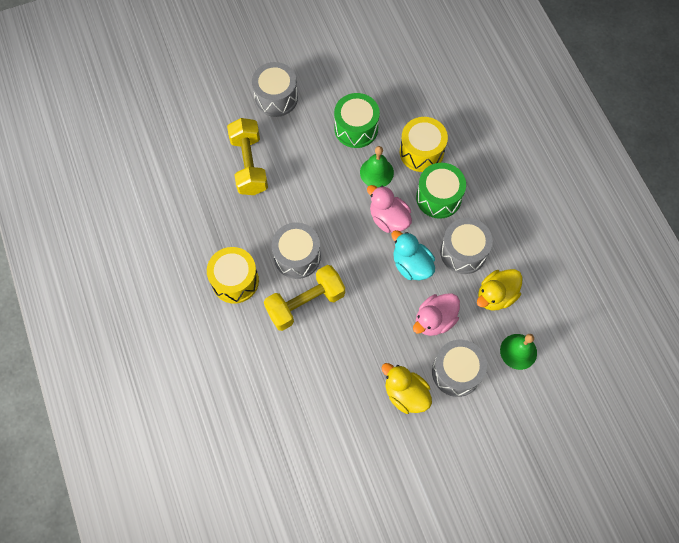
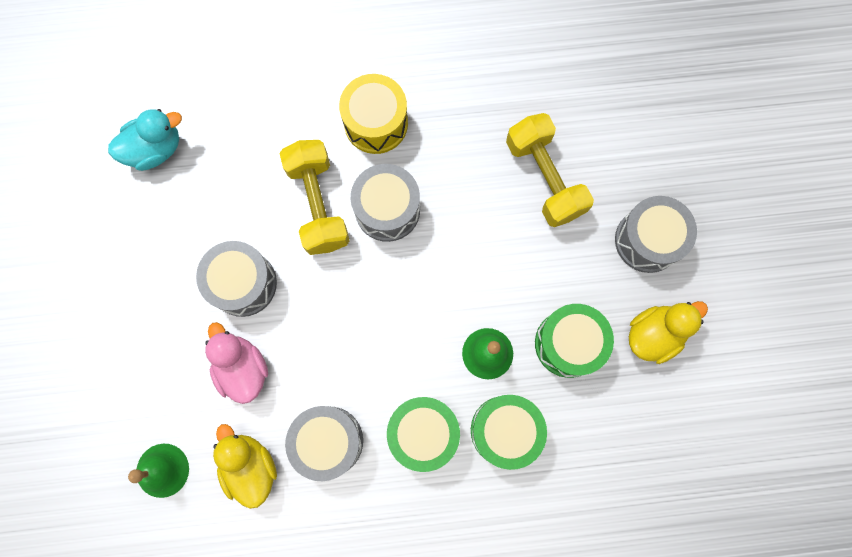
camera: 105 degrees right, 10 degrees up
(249, 165) = (544, 178): yellow dumbbell -> yellow dumbbell turned 60 degrees clockwise
(388, 219) = (409, 349): pink duck -> none
(405, 394) = (157, 299): yellow duck -> yellow duck (654, 334)
(411, 265) = (330, 361): turquoise duck -> turquoise duck (155, 149)
(421, 152) = (505, 430): yellow drum -> green drum
(456, 372) = (162, 375): grey drum -> grey drum (243, 283)

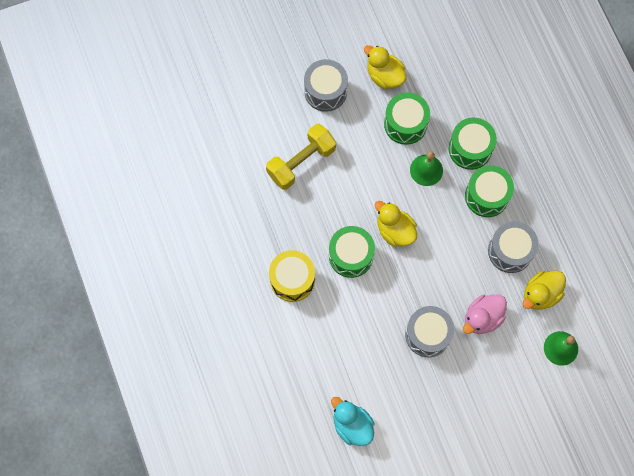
camera: 105 degrees left, 5 degrees down
(318, 204) = (360, 301): yellow dumbbell -> none
(387, 209) = (351, 256): grey drum -> green drum
(407, 281) = (395, 230): none -> yellow duck

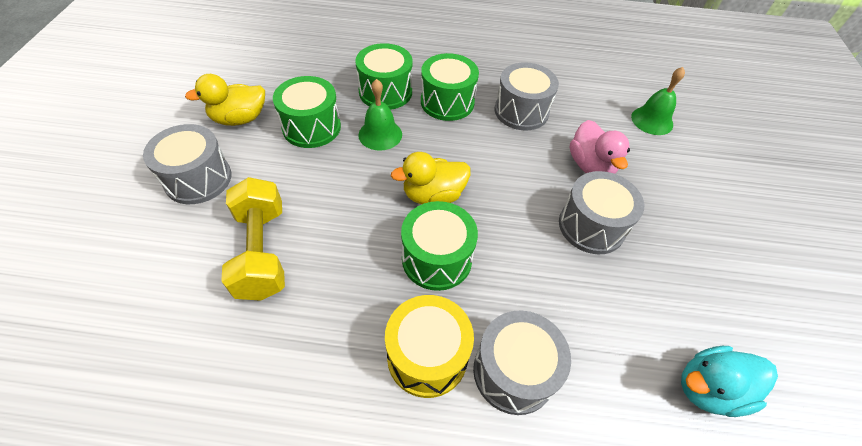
camera: 65 degrees left, 20 degrees down
(307, 325) = (513, 372): none -> grey drum
(540, 294) = (583, 110): yellow duck -> none

